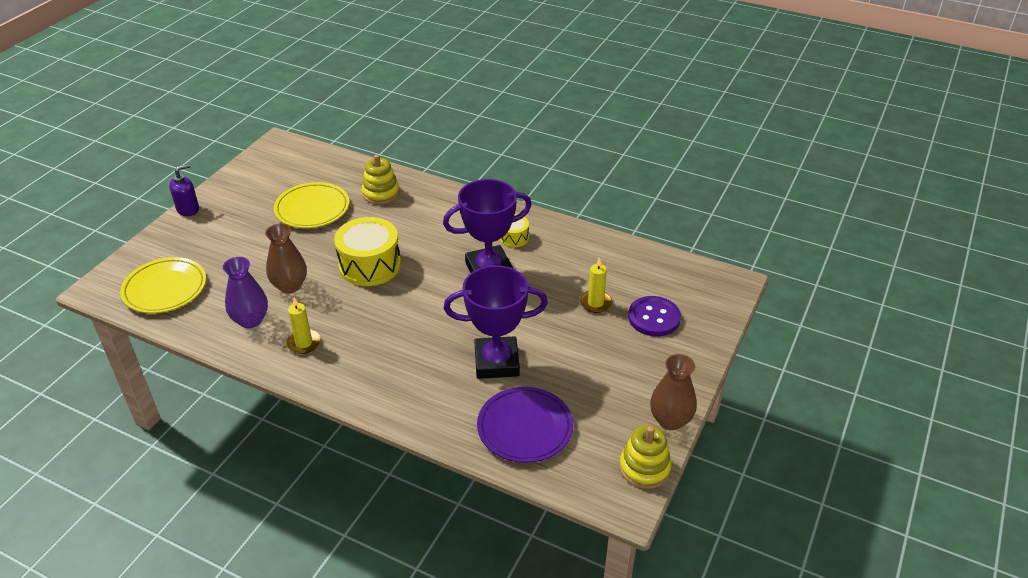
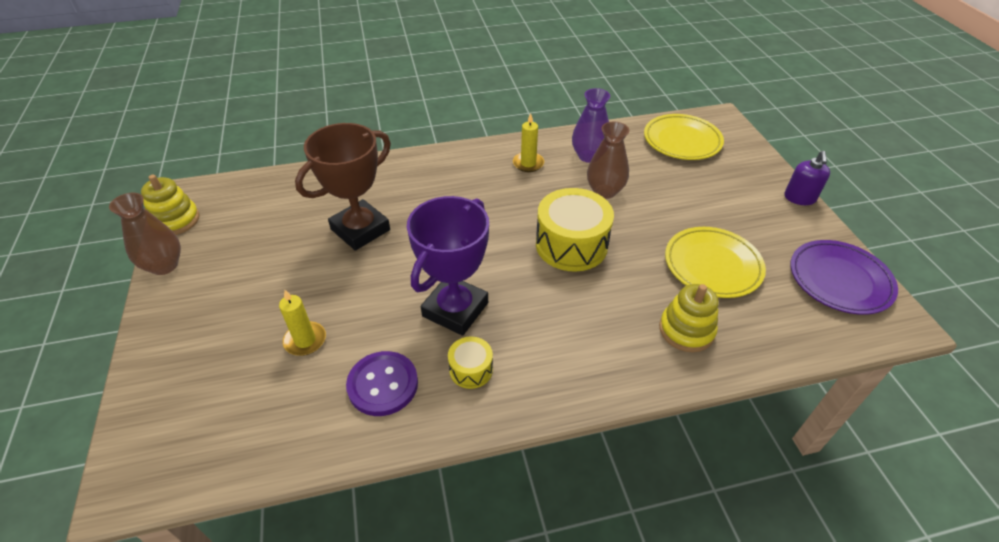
camera: 140 degrees right, 5 degrees up
(496, 362) = (360, 229): purple trophy -> brown trophy
(525, 428) = (295, 198): purple plate -> purple plate (839, 280)
(654, 318) = (224, 361): purple button -> purple button (383, 384)

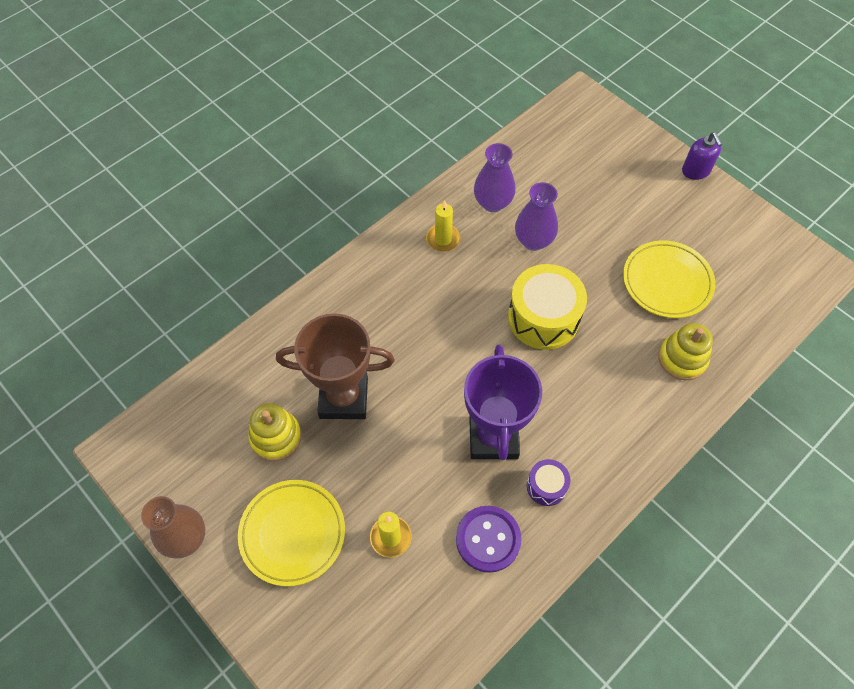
camera: 30 degrees left, 15 degrees up
(175, 220) = (145, 484): yellow stacking toy -> yellow stacking toy (276, 437)
(360, 229) = (343, 398): brown trophy -> brown trophy turned 75 degrees clockwise
(471, 369) = (546, 486): yellow drum -> purple drum
(604, 191) = (533, 241): brown vase -> purple vase
(682, 141) = (564, 144): yellow plate -> yellow plate (292, 533)
(839, 280) = (765, 249): purple plate -> none

